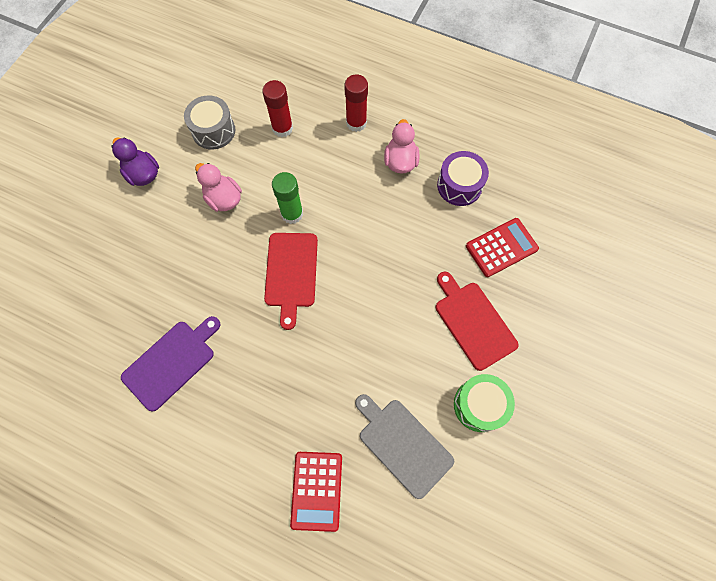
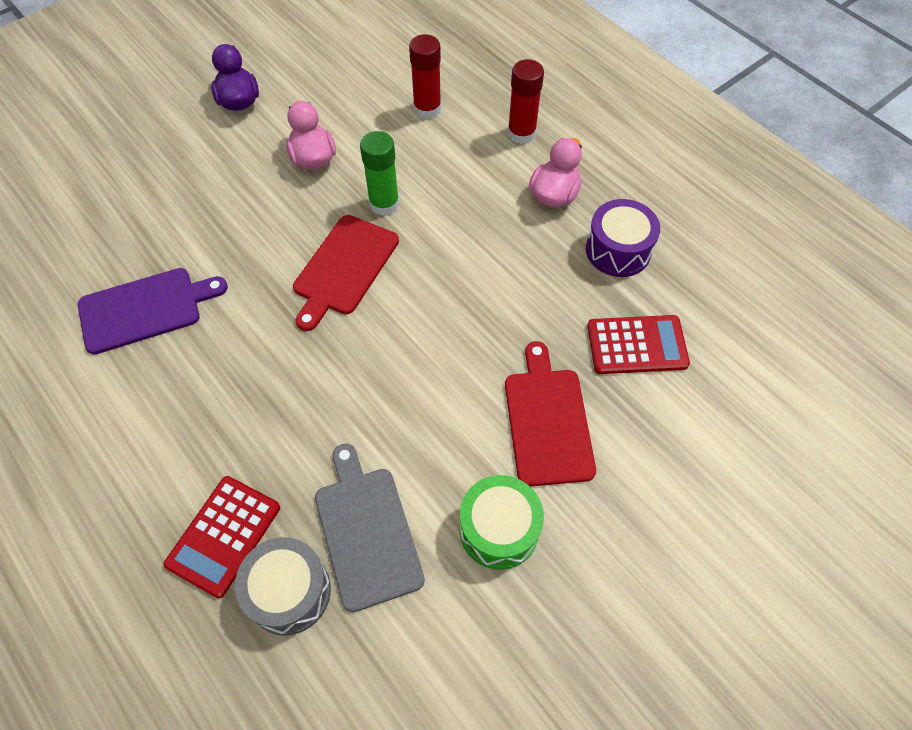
camera: 25 degrees right, 10 degrees down
(213, 131) = (345, 84): grey drum -> grey drum (289, 592)

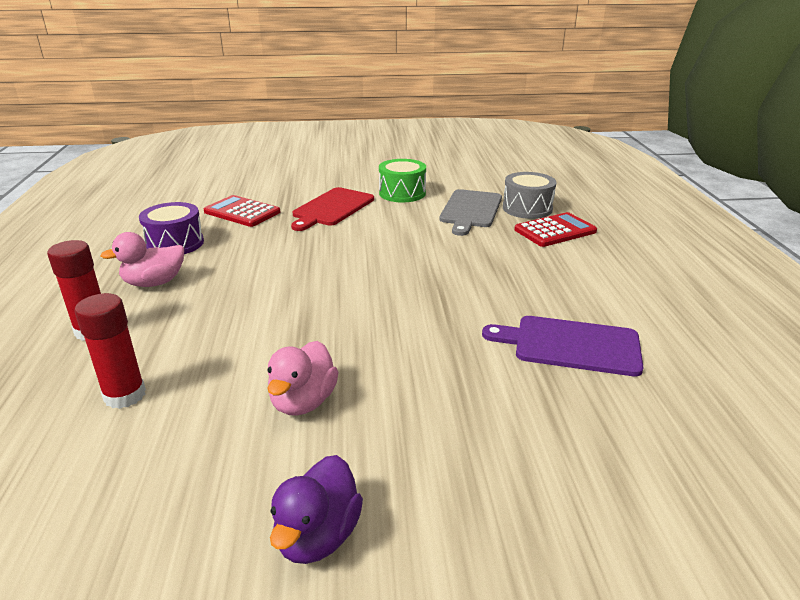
camera: 145 degrees left, 30 degrees down
(344, 268) = (371, 305): red cutting board -> none
(384, 203) = (286, 332): green glue stick -> none

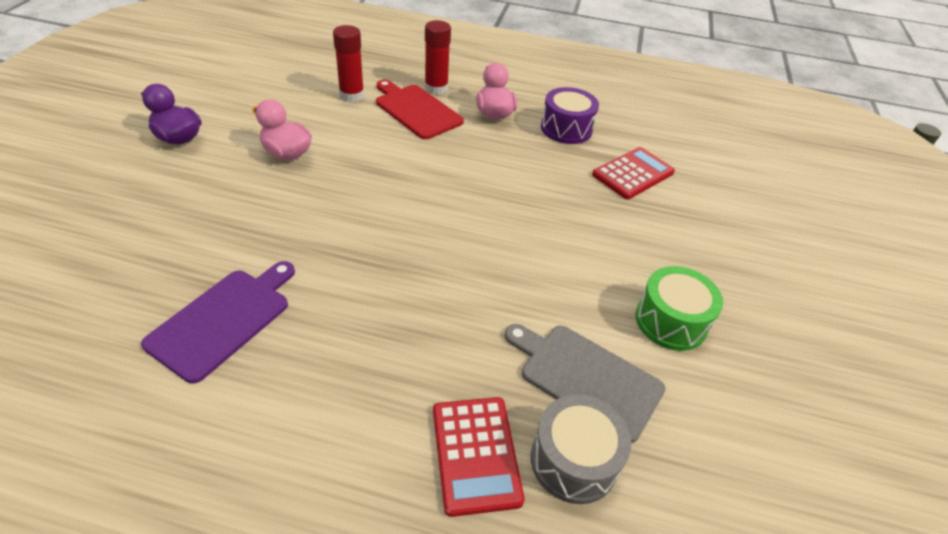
camera: 105 degrees right, 15 degrees up
(332, 208) = (628, 240): red cutting board -> red cutting board (416, 110)

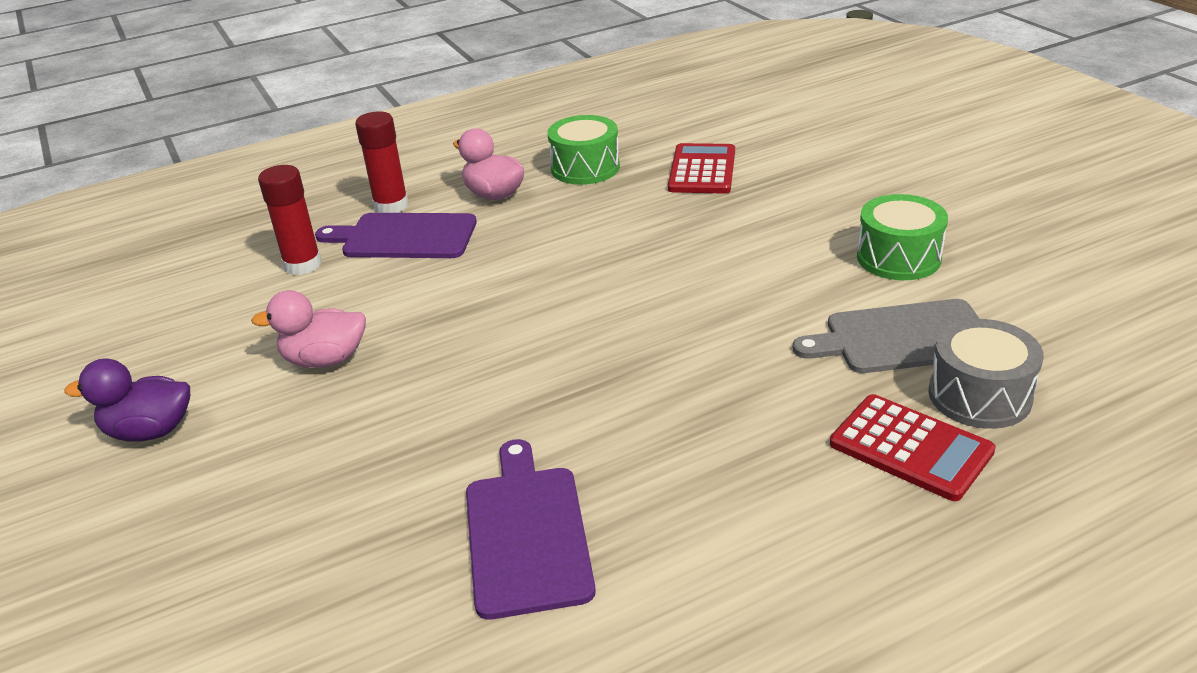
camera: 35 degrees left, 10 degrees down
(416, 110) = (404, 237): red cutting board -> purple cutting board
(566, 129) = (585, 168): purple drum -> green drum

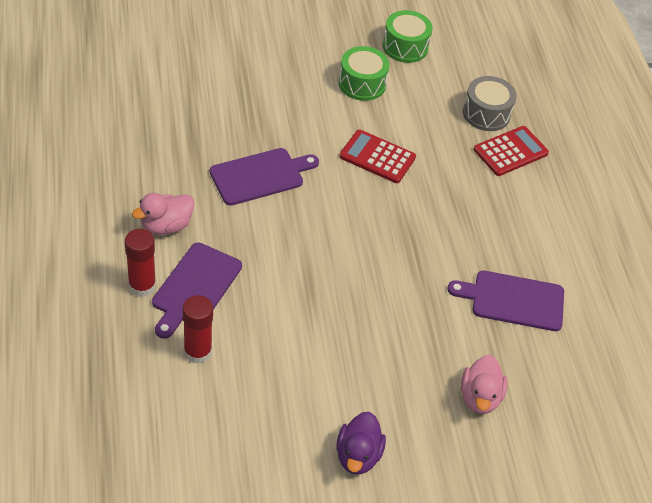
camera: 80 degrees left, 15 degrees up
(325, 360) = (326, 356): pink duck -> pink duck (480, 397)
(585, 168) = (162, 168): green drum -> green drum (405, 47)
(627, 229) = (260, 176): none -> purple cutting board
(702, 170) = (208, 116): red calculator -> red calculator (377, 157)
(902, 338) = (432, 116): grey cutting board -> none

